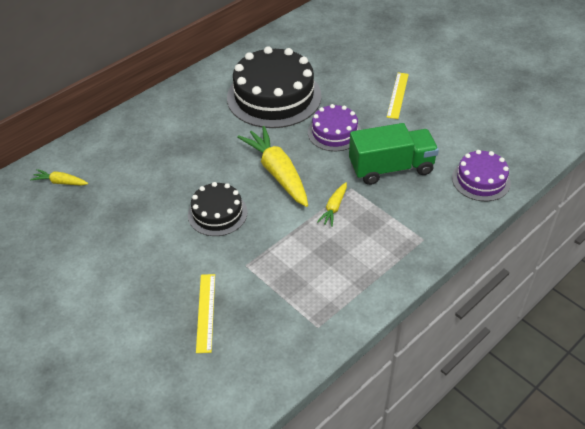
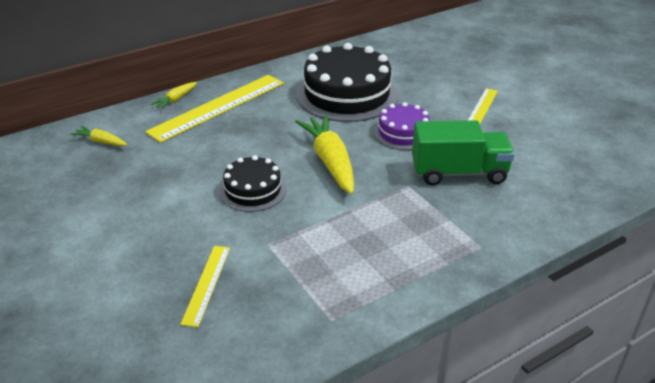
camera: 10 degrees right, 10 degrees down
(158, 127) = (218, 107): none -> yellow ruler
(334, 208) = (383, 202): yellow carrot -> yellow carrot (175, 99)
(481, 180) = (562, 197): purple cake -> none

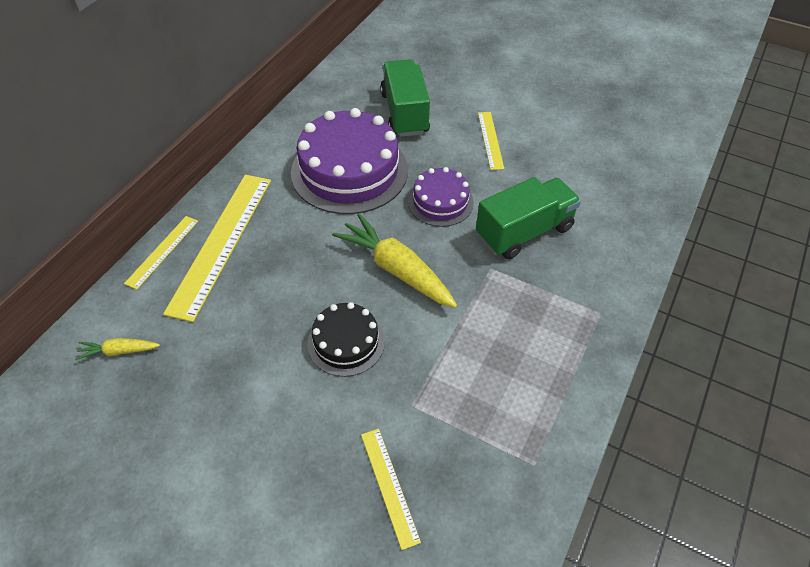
camera: 30 degrees left, 15 degrees up
(175, 99) = (162, 251): yellow carrot -> yellow ruler
(347, 94) = (349, 171): black cake -> purple cake
(422, 73) = (404, 113): none -> green truck

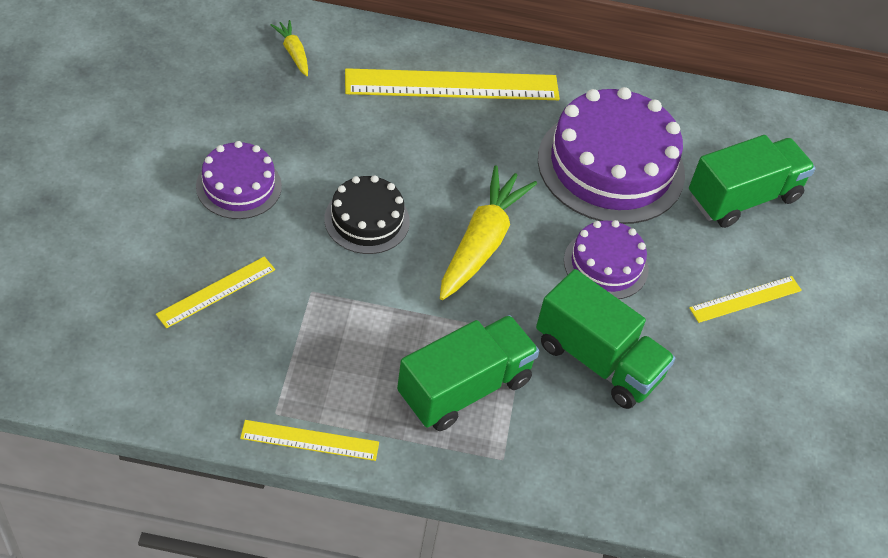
camera: 65 degrees right, 0 degrees up
(162, 251) = (420, 44): yellow ruler -> yellow ruler (310, 440)
(267, 438) = (239, 186): none -> purple cake
(534, 319) = (464, 388): none -> green truck

